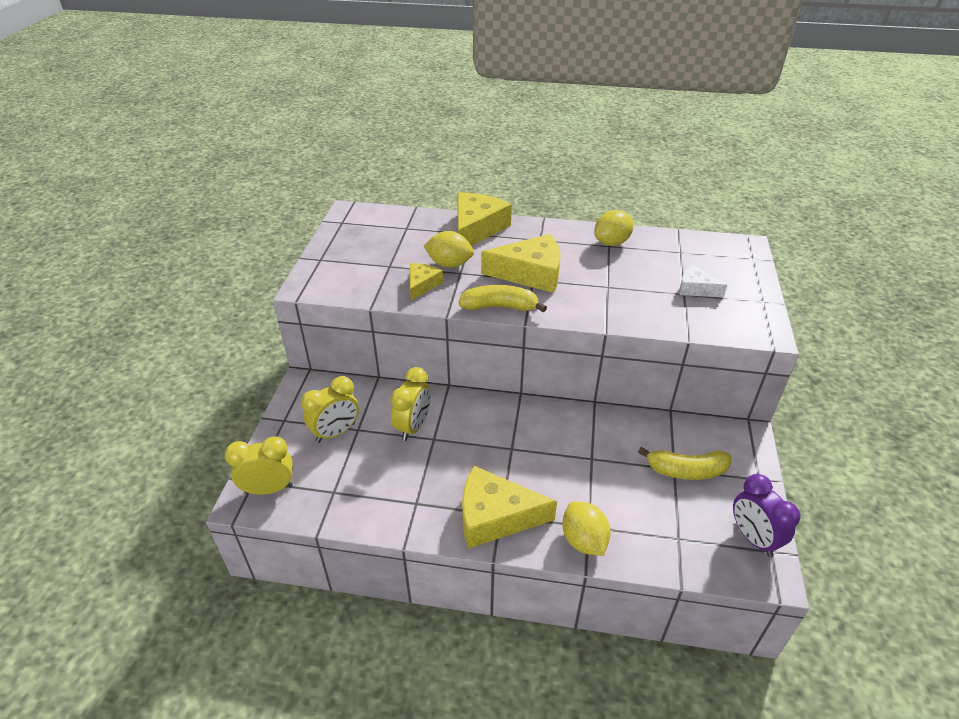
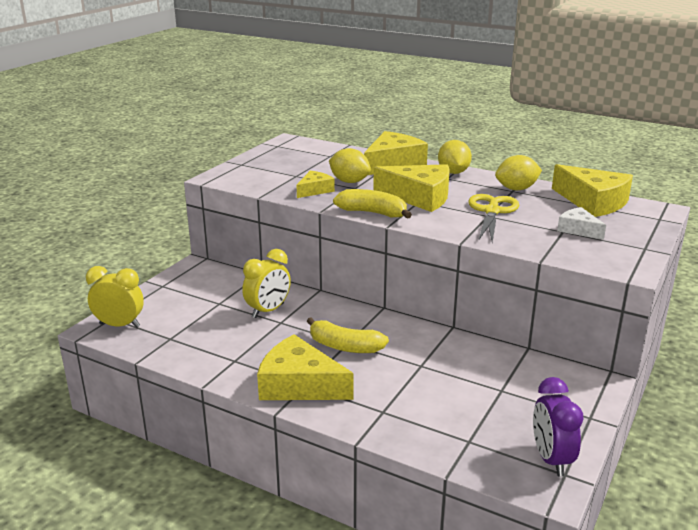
camera: 20 degrees right, 15 degrees down
(336, 432) = (199, 301): yellow clock -> none
(583, 540) = (371, 420): yellow lemon -> yellow lemon (453, 172)
(608, 280) = (492, 211): none -> yellow scissors
(686, 470) = (513, 394): yellow banana -> yellow banana (345, 346)
(687, 247) = (593, 202): none -> yellow cheese

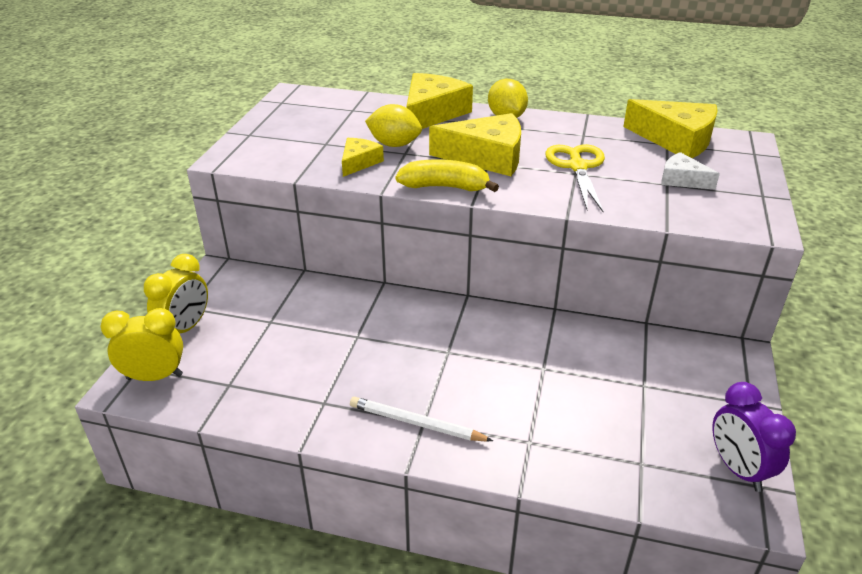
camera: 15 degrees left, 10 degrees up
(268, 310) = (335, 322): yellow clock -> yellow clock (185, 328)
(299, 384) = (416, 423): yellow cheese -> white pencil
(345, 346) = (447, 358): yellow banana -> none
(516, 189) = (587, 132): yellow lemon -> none

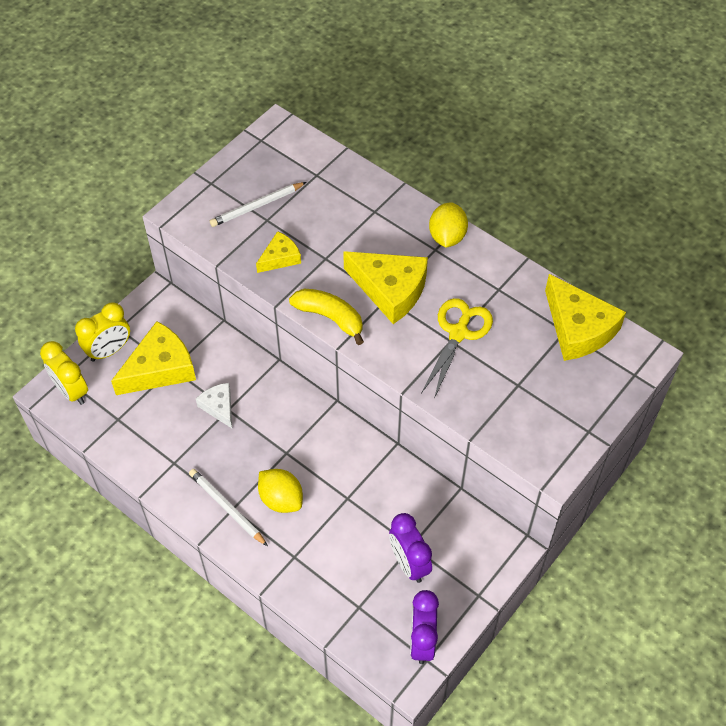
camera: 25 degrees right, 20 degrees up
(155, 377) = (71, 391): yellow clock -> yellow clock turned 150 degrees counterclockwise
(308, 138) = (257, 206): none -> white pencil
(394, 144) = (323, 243): yellow lemon -> yellow lemon (281, 499)
(432, 113) = (384, 206): yellow cheese -> yellow cheese (160, 368)
(656, 401) = (409, 563): none -> purple clock
(682, 180) = (535, 384): white cheese -> white cheese (219, 407)

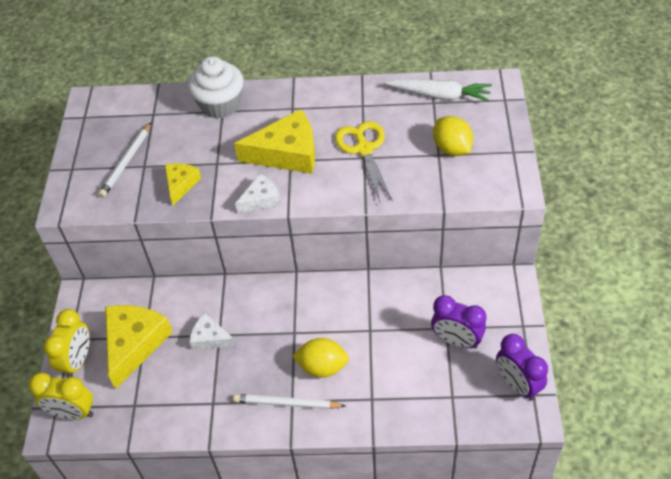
camera: 35 degrees left, 5 degrees down
(330, 317) = (261, 199): yellow banana -> white cheese
(378, 204) = (220, 105): none -> white cupcake
(447, 237) = (292, 95): yellow lemon -> yellow lemon (452, 149)
(578, 328) = (440, 95): yellow cheese -> white carrot

